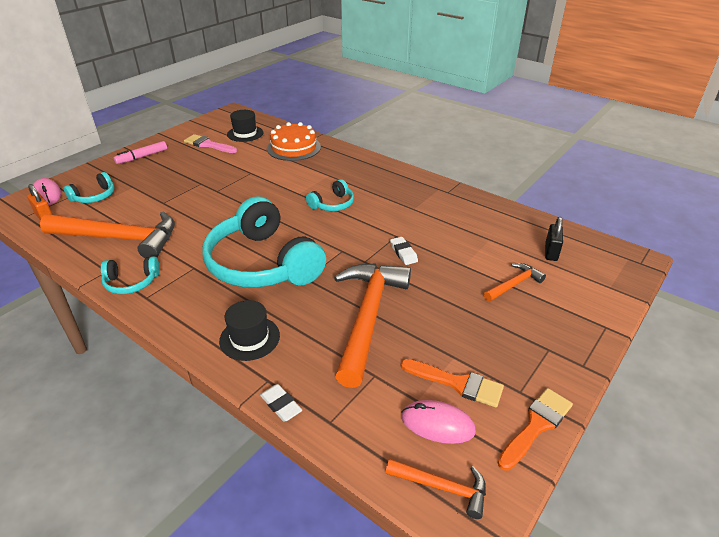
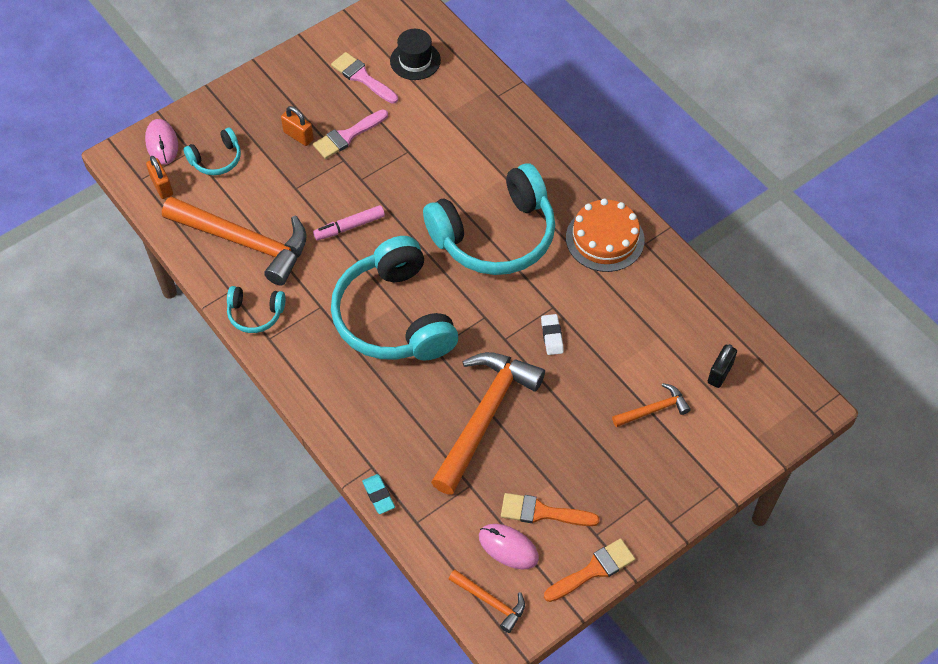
camera: 15 degrees right, 20 degrees up
(142, 157) = (275, 88): pink marker -> pink marker (349, 227)
(162, 176) = (298, 136): none -> orange padlock
(202, 171) = (347, 136): none -> pink brush
(249, 338) = (363, 415): black hat -> none
(281, 405) = (378, 495): white eraser -> turquoise eraser
(294, 148) = (474, 108): orange cake -> orange cake (605, 239)
(333, 204) = (495, 236): turquoise headphones -> turquoise headphones, size x2.23
(457, 383) = (542, 512): orange brush -> orange brush turned 150 degrees clockwise

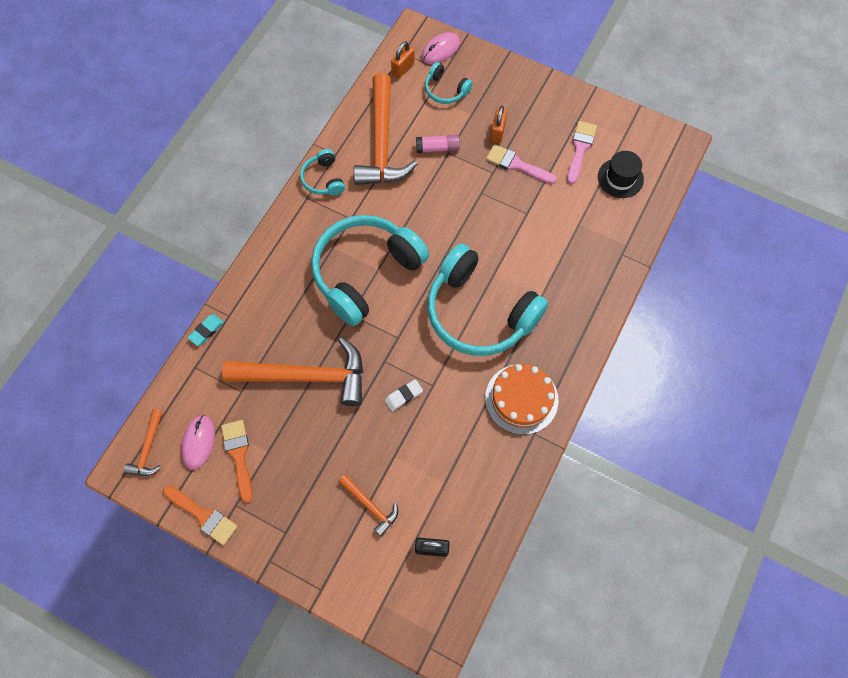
camera: 65 degrees right, 10 degrees up
(284, 195) = (437, 148): none -> pink glue stick
(349, 227) = (432, 205): pink marker -> none

